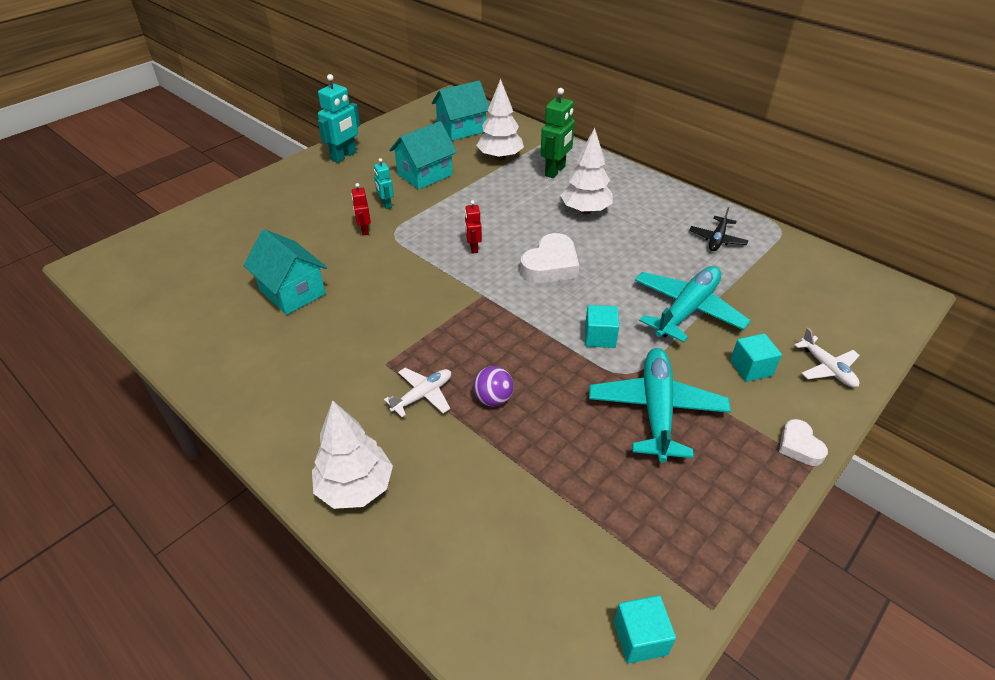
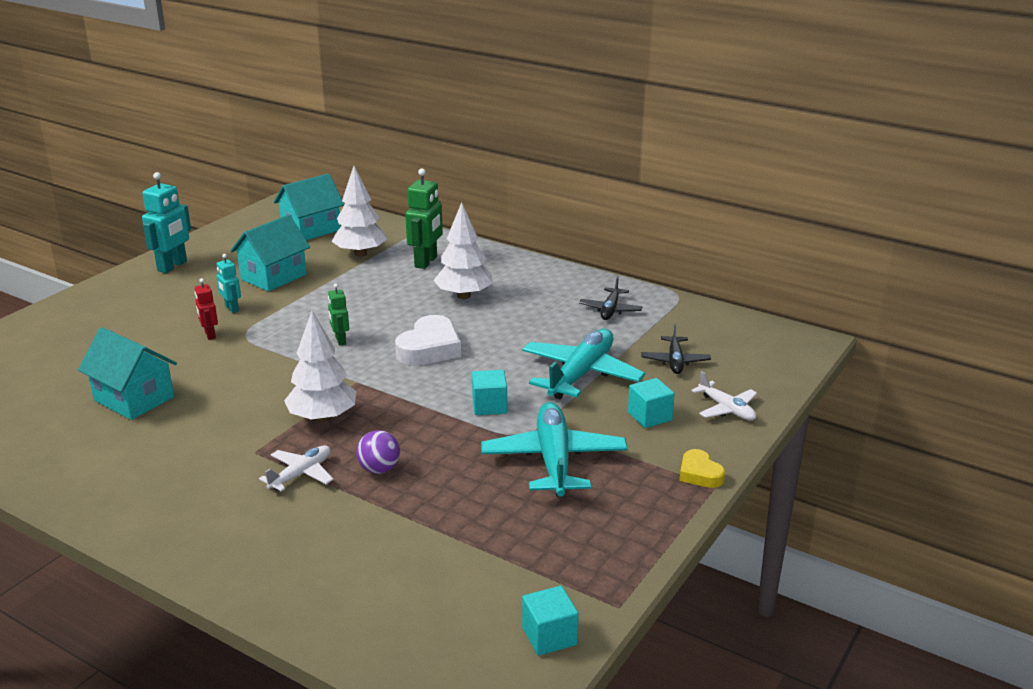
camera: 10 degrees left, 15 degrees down
(355, 487) = (238, 558): white tree -> white tree (323, 418)
(473, 248) = (340, 340): red robot -> green robot
(777, 305) = (675, 361): none -> black plane
(799, 446) = (699, 474): white heart -> yellow heart

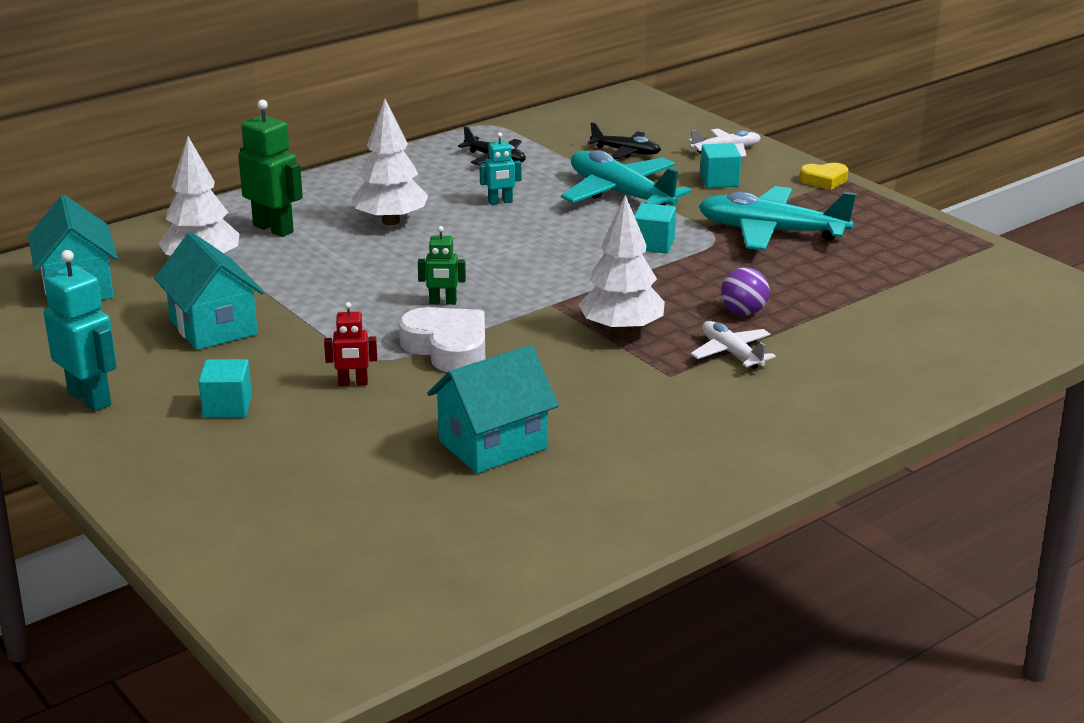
camera: 70 degrees left, 0 degrees up
(231, 308) = (286, 363): turquoise robot -> turquoise robot (500, 202)
(429, 348) = (506, 256): white heart -> white heart (448, 348)
(549, 636) = (1025, 275): turquoise cube -> turquoise cube (227, 407)

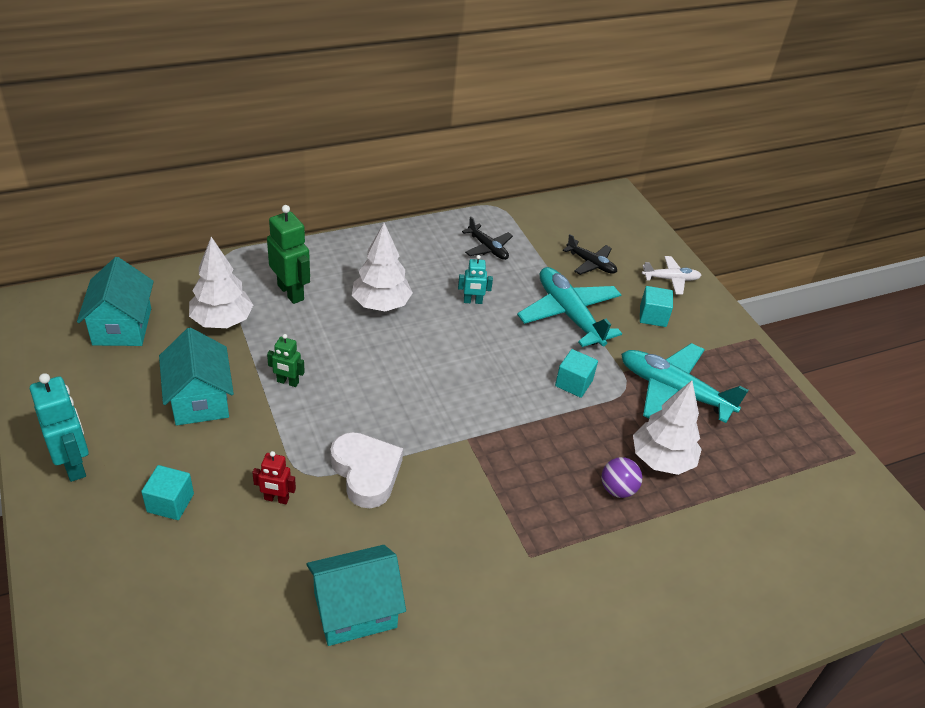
camera: 10 degrees right, 15 degrees up
(443, 302) = (383, 414): green robot -> green robot (287, 382)
(621, 330) = (510, 487): white tree -> white tree (661, 460)
(731, 353) = (589, 541): white plane -> none
(824, 180) = (737, 336): yellow heart -> none

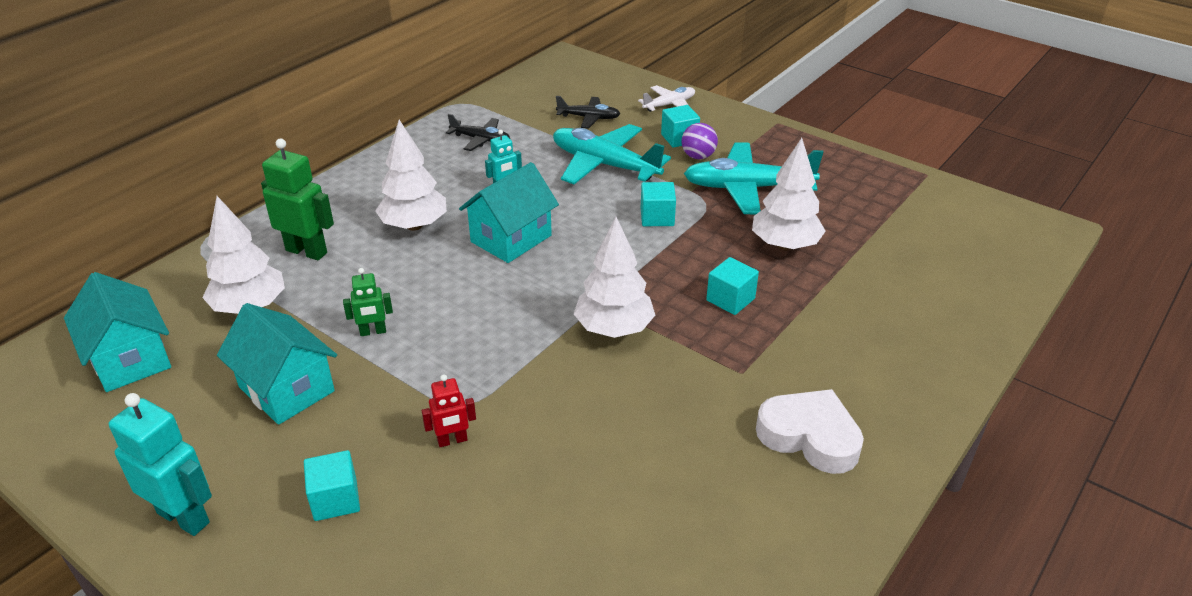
camera: 25 degrees left, 5 degrees down
(355, 610) = (620, 498): turquoise house -> turquoise house (511, 238)
(366, 473) = (526, 375): white heart -> white heart (809, 437)
(460, 467) = (614, 329): none -> white tree
(573, 487) = (730, 299): none -> turquoise cube
(617, 489) = (769, 284): purple ball -> purple ball (698, 156)

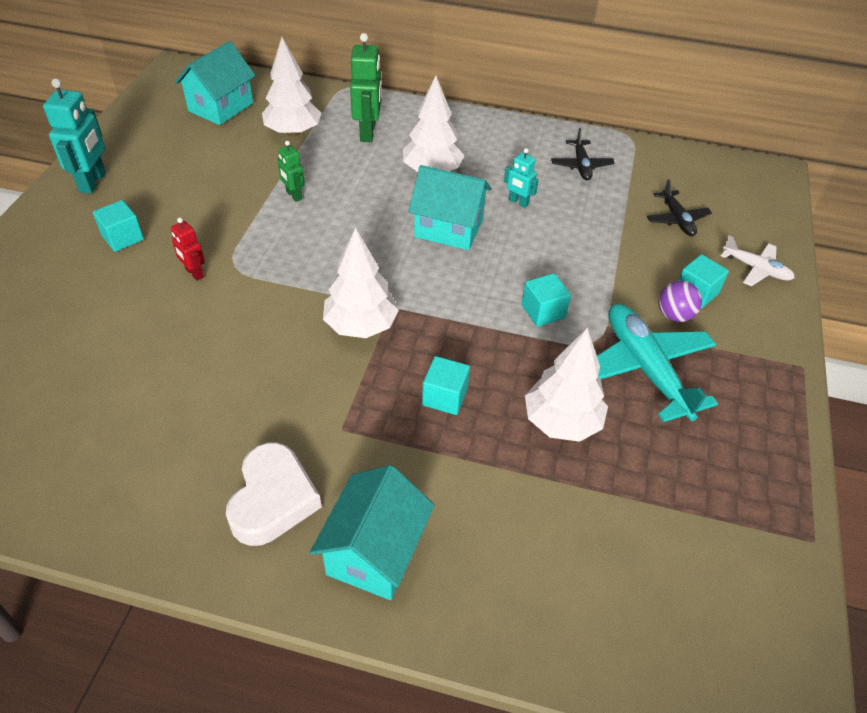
camera: 65 degrees right, 10 degrees up
(286, 389) = (218, 179): turquoise house -> turquoise house (374, 552)
(604, 165) = (603, 252): turquoise plane -> none

